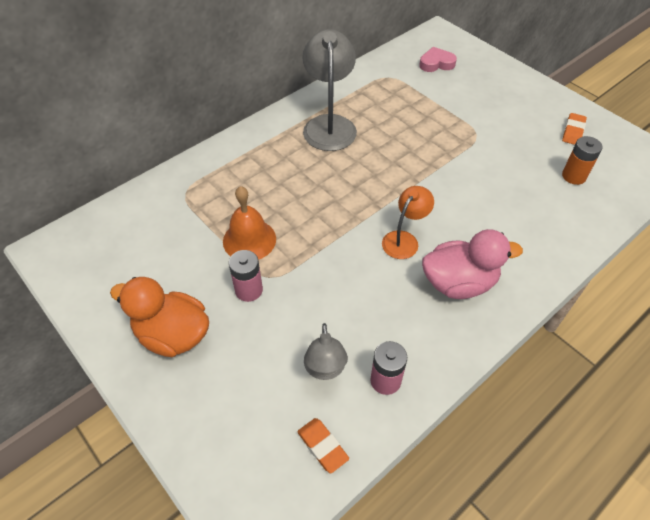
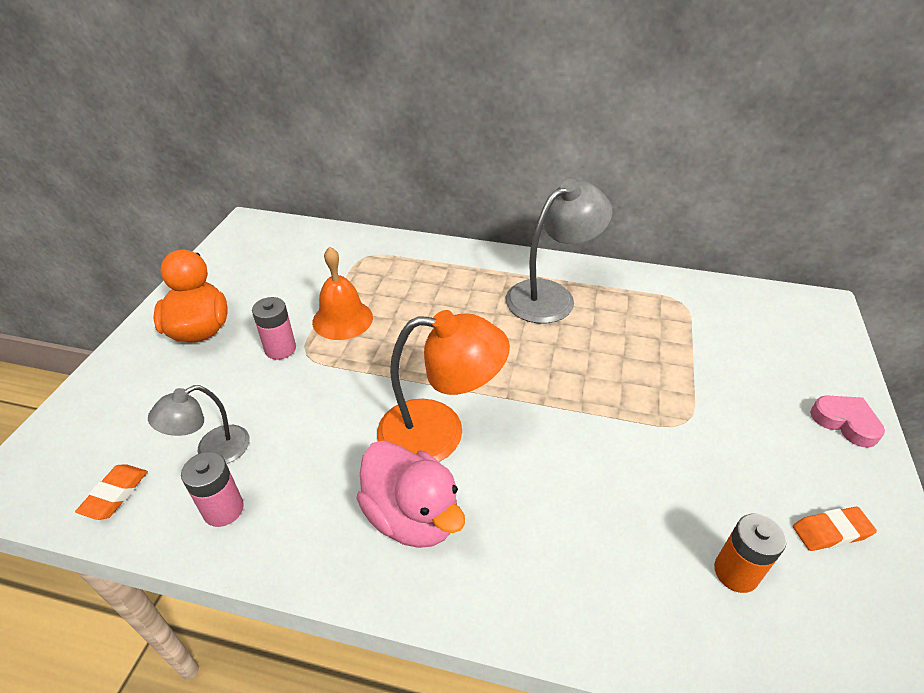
camera: 55 degrees right, 10 degrees down
(404, 239) = (439, 432): orange lamp -> orange lamp, size x1.73
(436, 63) = (762, 329): pink heart -> pink heart (845, 422)

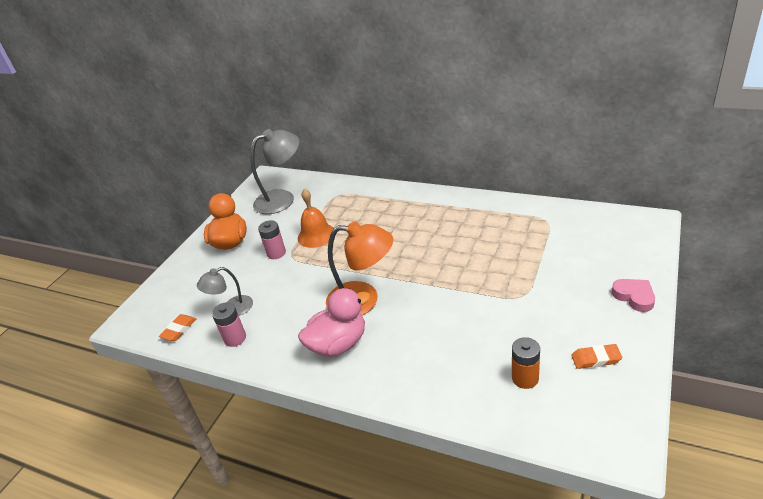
camera: 15 degrees right, 5 degrees down
(412, 516) = (338, 344): pink duck -> pink duck turned 90 degrees counterclockwise
(551, 296) = (455, 218): grey lamp -> grey lamp (282, 199)

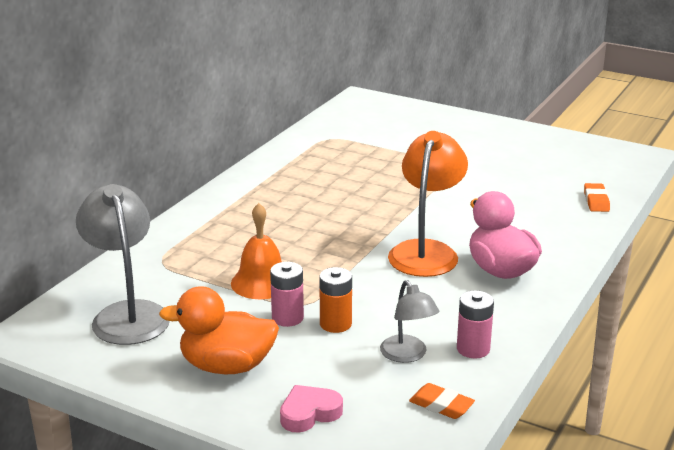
camera: 90 degrees left, 10 degrees down
(525, 378) = (563, 179): orange battery -> orange battery (335, 324)
(596, 359) = (543, 148): orange eraser -> orange eraser (596, 201)
(634, 297) = (468, 122): pink heart -> pink heart (309, 413)

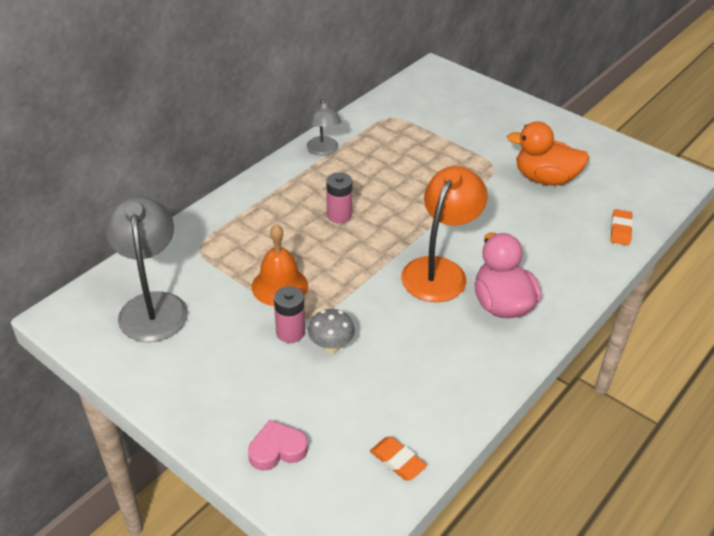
camera: 10 degrees right, 15 degrees up
(227, 366) = (221, 381): orange duck -> orange duck (545, 179)
(335, 324) = (331, 346): orange battery -> grey mushroom
(407, 355) = (385, 395): grey lamp -> grey lamp (323, 150)
(473, 349) = (447, 397): pink battery -> pink battery (339, 215)

